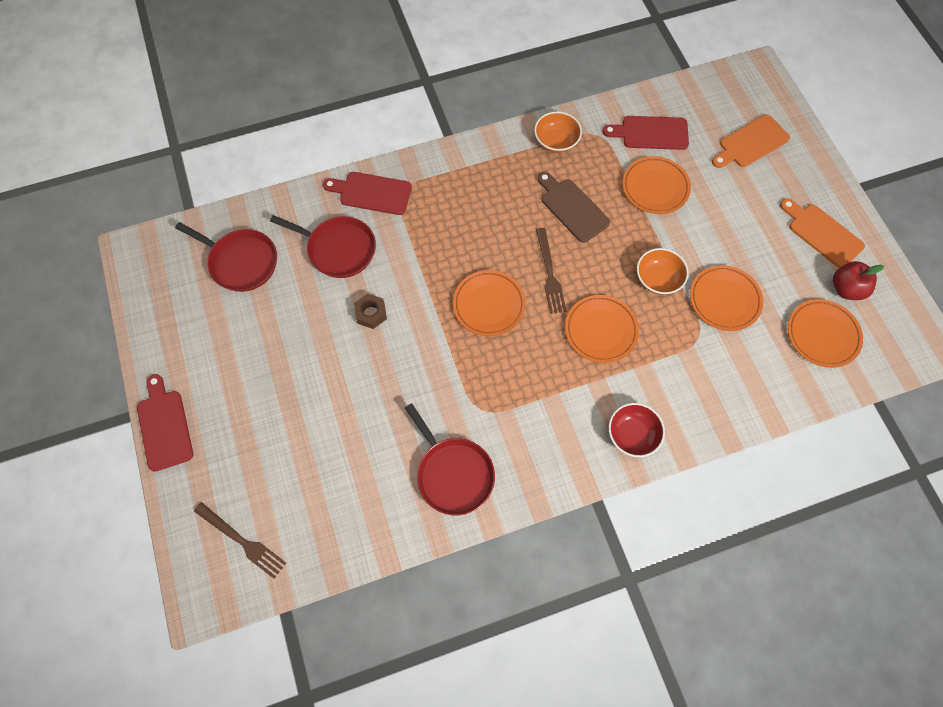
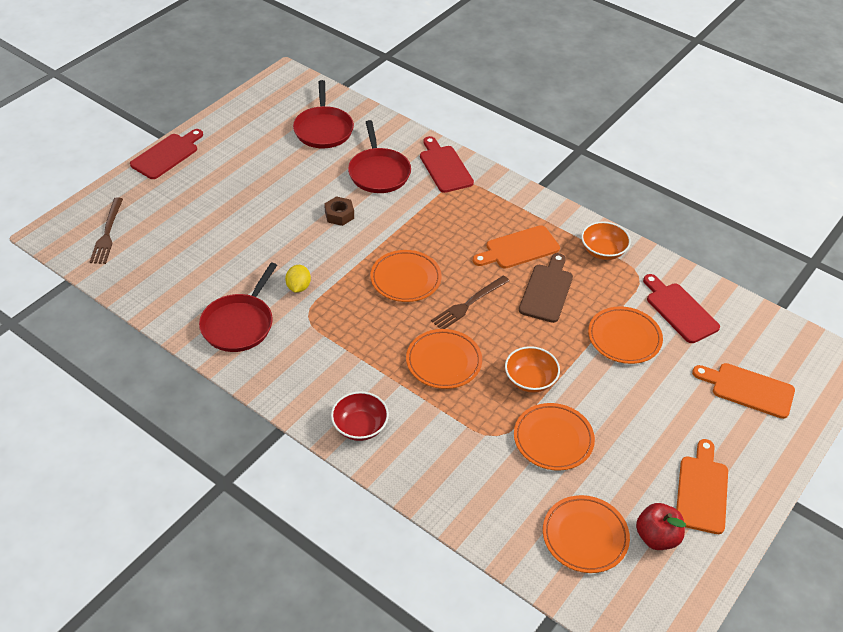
camera: 55 degrees right, 20 degrees down
(440, 398) = (298, 287): none -> yellow lemon
(512, 198) = (518, 248): none -> orange cutting board

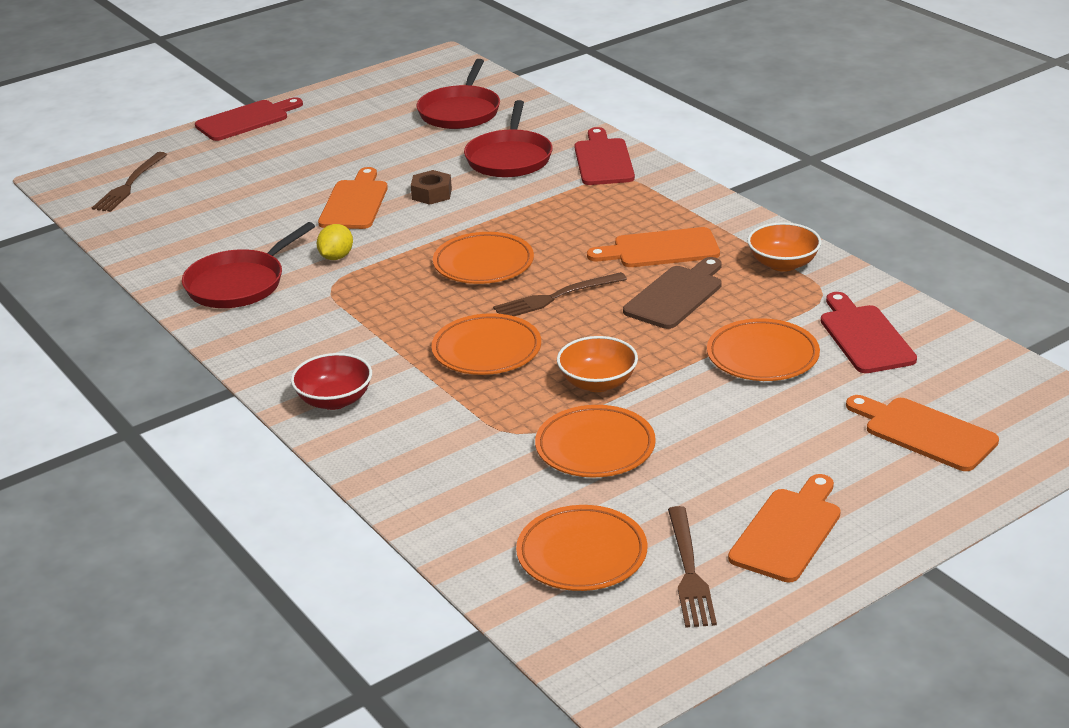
camera: 20 degrees right, 15 degrees down
(288, 230) = (355, 203): none -> orange cutting board
(656, 537) = (689, 571): red apple -> brown fork

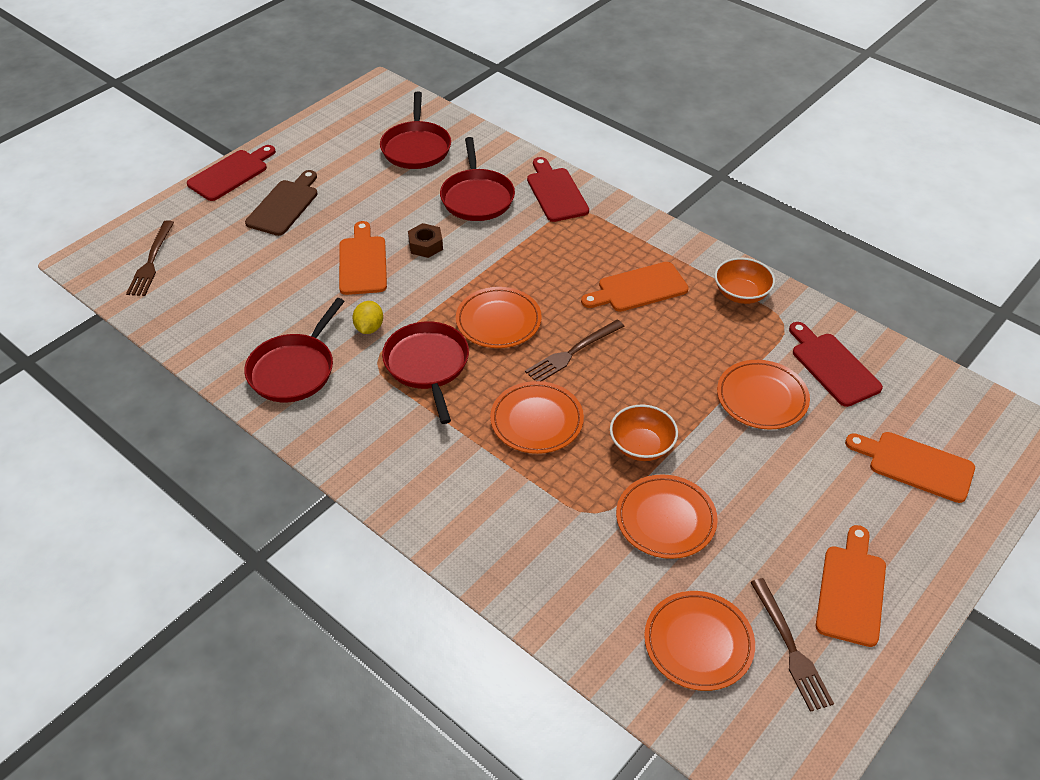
camera: 15 degrees left, 15 degrees up
(334, 400) = (427, 497): red bowl -> none
(386, 293) = (427, 365): none -> red pan
(676, 295) = (669, 339): brown cutting board -> brown cutting board (284, 205)

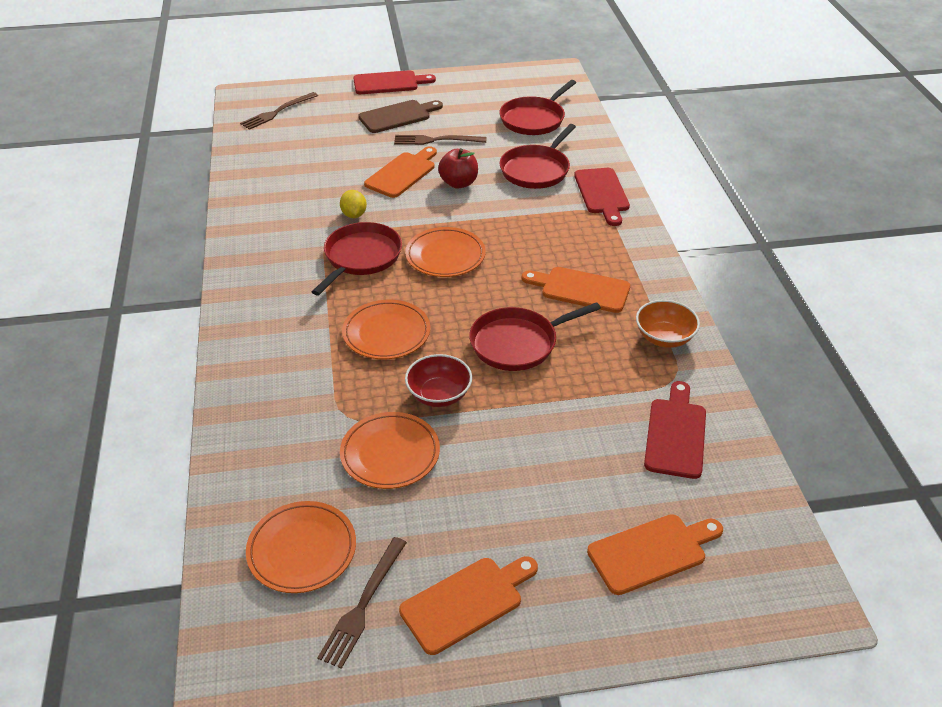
camera: 40 degrees right, 5 degrees down
(294, 369) = (276, 215): red pan -> red pan (518, 343)
(369, 328) = (354, 215): yellow lemon -> yellow lemon turned 60 degrees counterclockwise
(425, 245) = (458, 183): brown nut -> red apple
(556, 192) = (602, 194): red cutting board -> red cutting board turned 150 degrees clockwise
(572, 352) = (471, 304): brown fork -> brown fork (436, 140)
(641, 446) = (439, 395): orange bowl -> red bowl
(762, 398) = (580, 420): orange plate -> none
(915, 465) = (652, 552): orange cutting board -> orange cutting board turned 90 degrees clockwise

